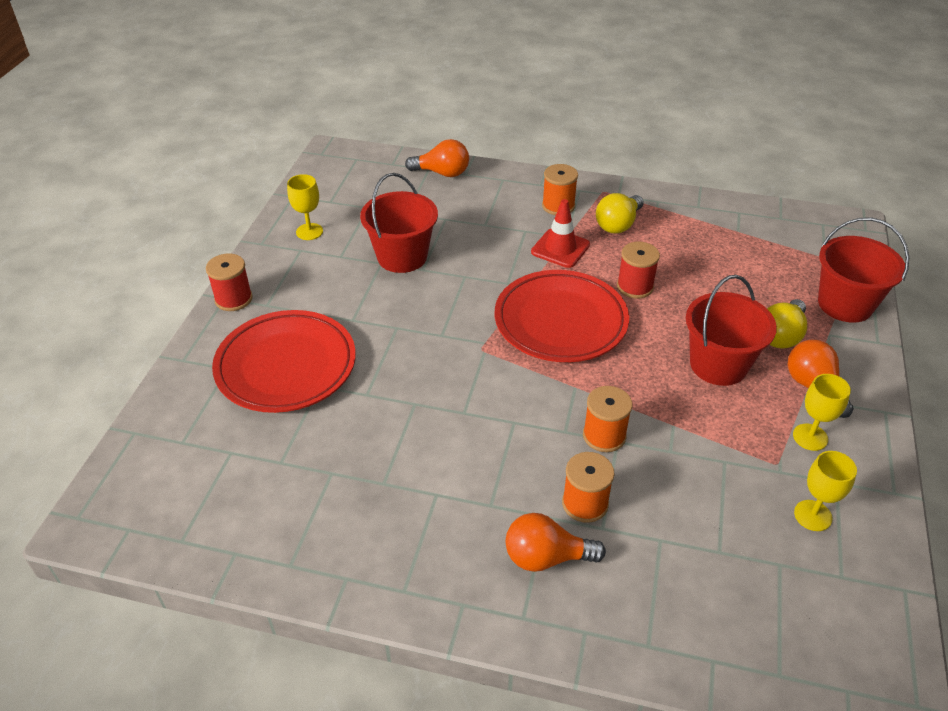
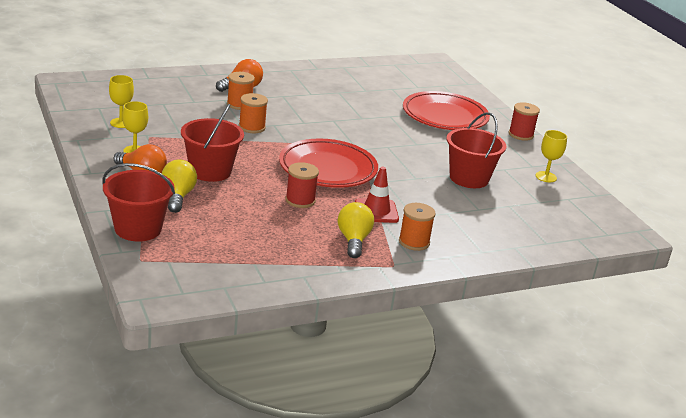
camera: 140 degrees right, 15 degrees down
(442, 173) = (532, 242): orange light bulb -> none

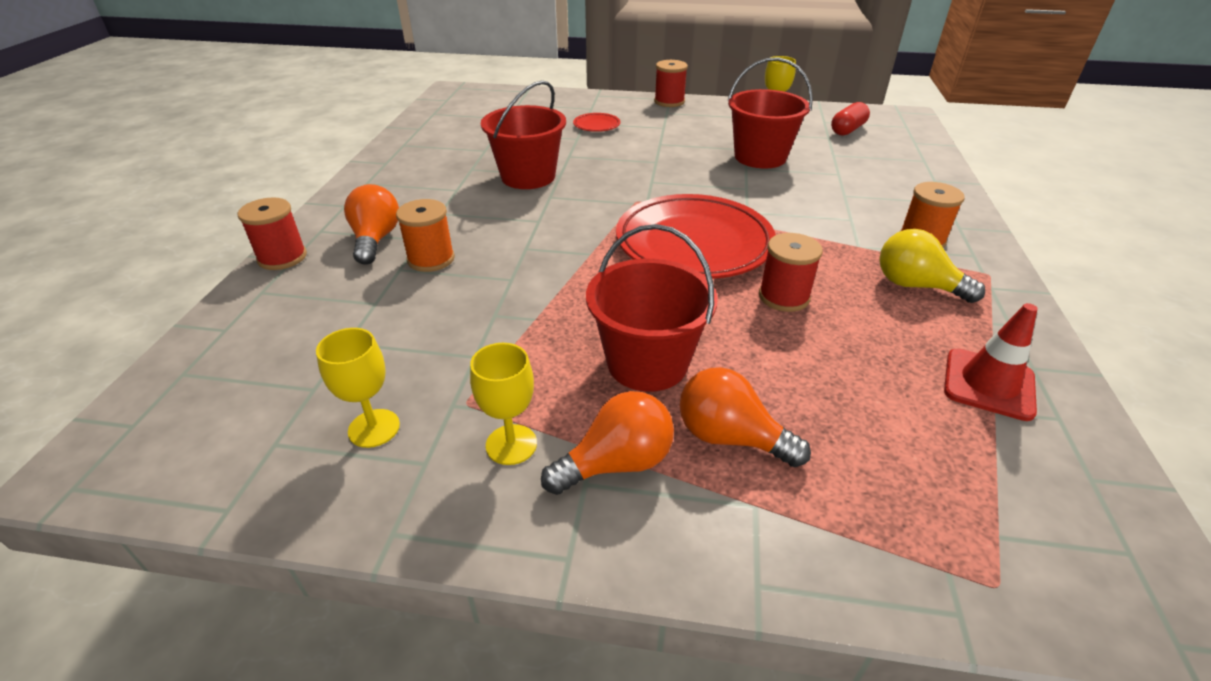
camera: 55 degrees left, 10 degrees up
(138, 229) = (855, 547): red bucket -> red bucket (528, 176)
(177, 196) = (730, 437): yellow light bulb -> orange light bulb
(206, 72) = (282, 257): none -> red spool
(252, 127) = (519, 271): orange spool -> none
(376, 211) = (831, 242): red traffic cone -> red traffic cone (988, 384)
(445, 116) = (596, 125): red plate -> red plate, size x0.41
(564, 209) = (847, 130): none -> red capsule

